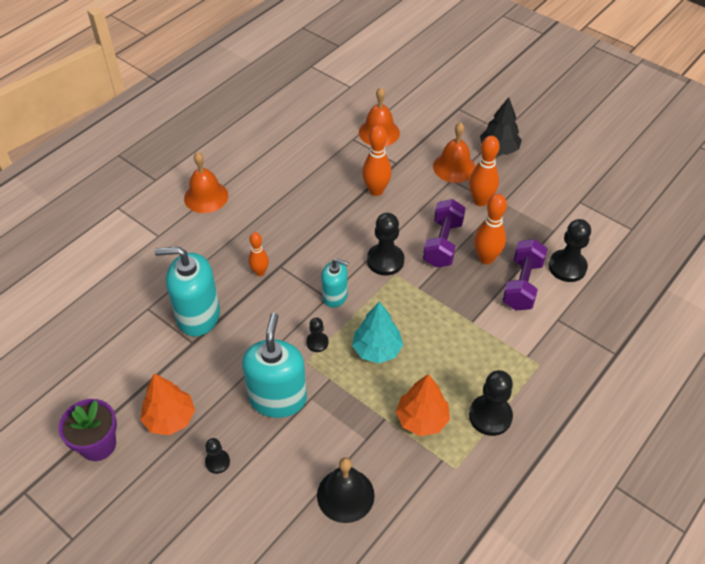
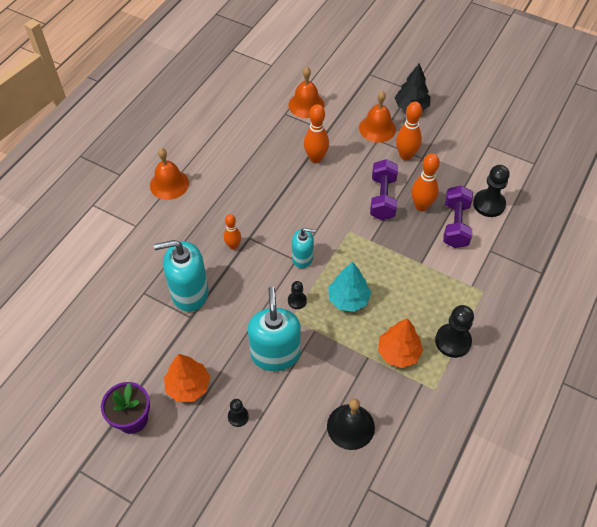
camera: 10 degrees left, 5 degrees up
(385, 260) = (337, 220): black pawn -> none

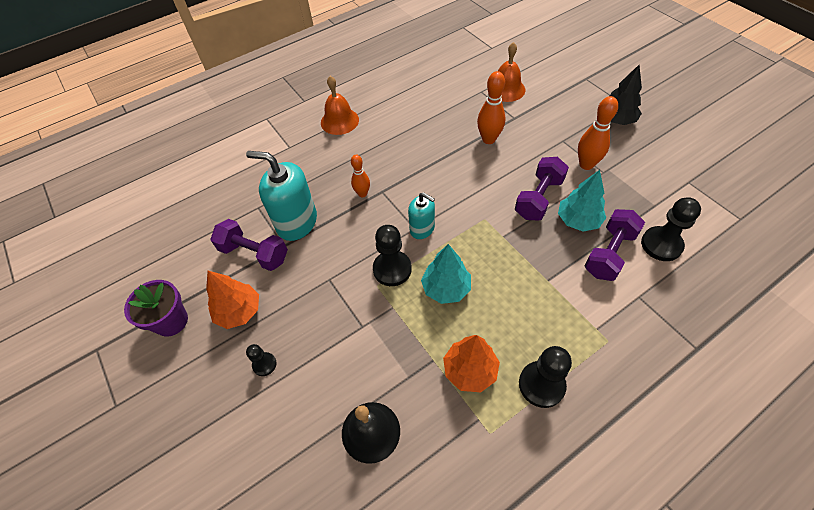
camera: 30 degrees right, 0 degrees up
(169, 334) = (254, 253): none -> purple dumbbell
(275, 354) = (339, 315): turquoise soap dispenser -> none
(297, 301) = (392, 269): black pawn -> black pawn, size x1.82
(377, 128) = (568, 130): orange bell -> none
(421, 206) = (578, 220): orange bowling pin -> turquoise tree

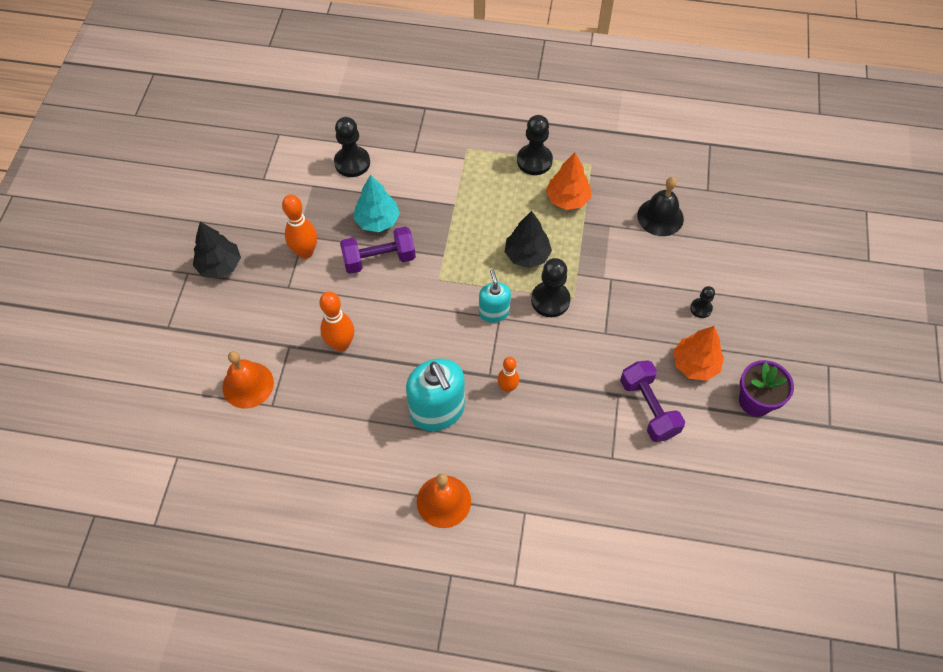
camera: 140 degrees left, 5 degrees up
(297, 222) = (589, 408): turquoise soap dispenser -> turquoise soap dispenser (437, 410)
(446, 288) = (527, 255): turquoise tree -> black tree
(609, 253) = (392, 185): purple dumbbell -> none

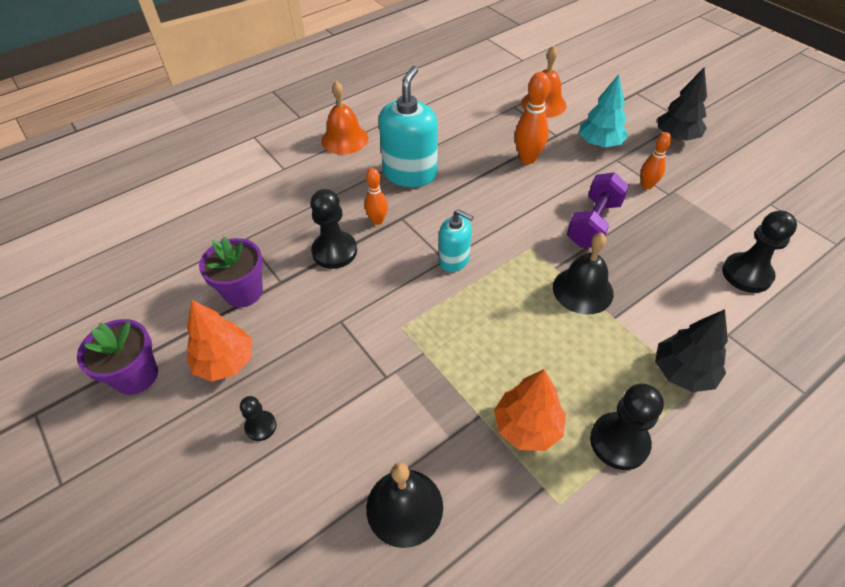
camera: 135 degrees right, 10 degrees down
(305, 252) = (647, 185): orange bowling pin -> orange bowling pin, size x0.64
(377, 221) = (644, 248): turquoise tree -> turquoise tree (599, 143)
(437, 410) = (410, 173): turquoise soap dispenser -> turquoise soap dispenser turned 90 degrees clockwise
(448, 230) = (583, 290): none -> black bell
(527, 255) = (489, 329): black tree -> black tree (683, 372)
(550, 300) = (420, 307): black pawn -> black pawn (334, 251)
(648, 408) = (243, 292): purple dumbbell -> purple flower pot

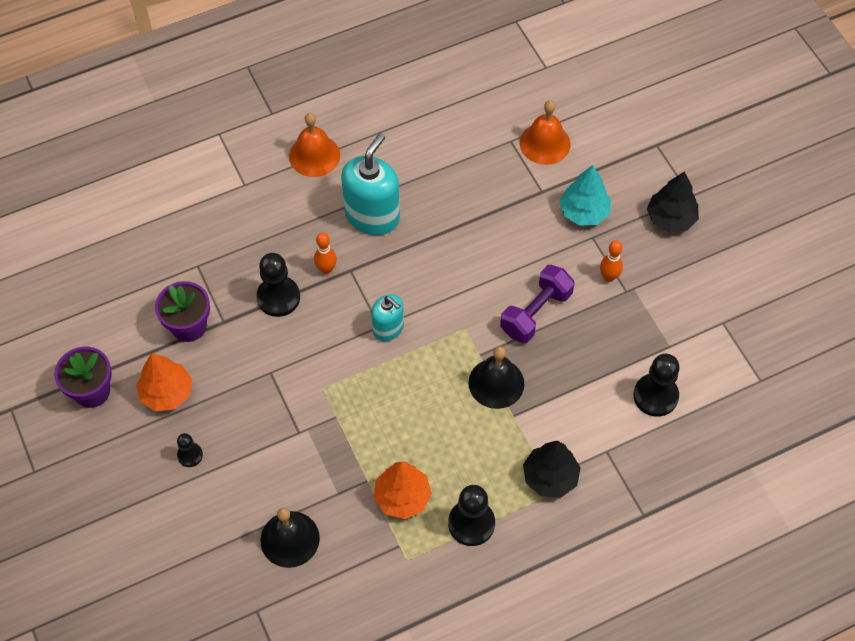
camera: 10 degrees right, 10 degrees up
(527, 158) = (499, 218): orange bowling pin -> none

